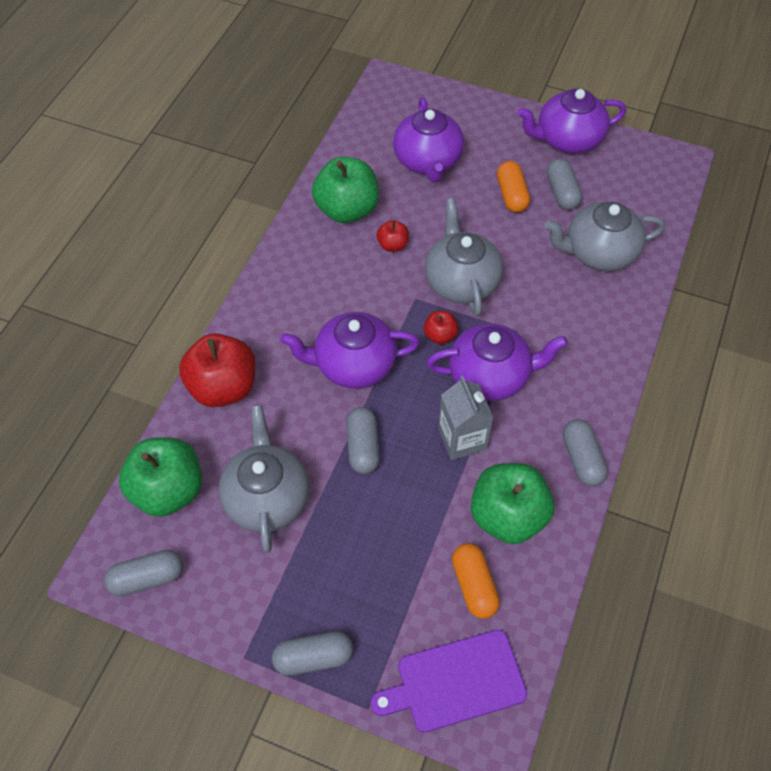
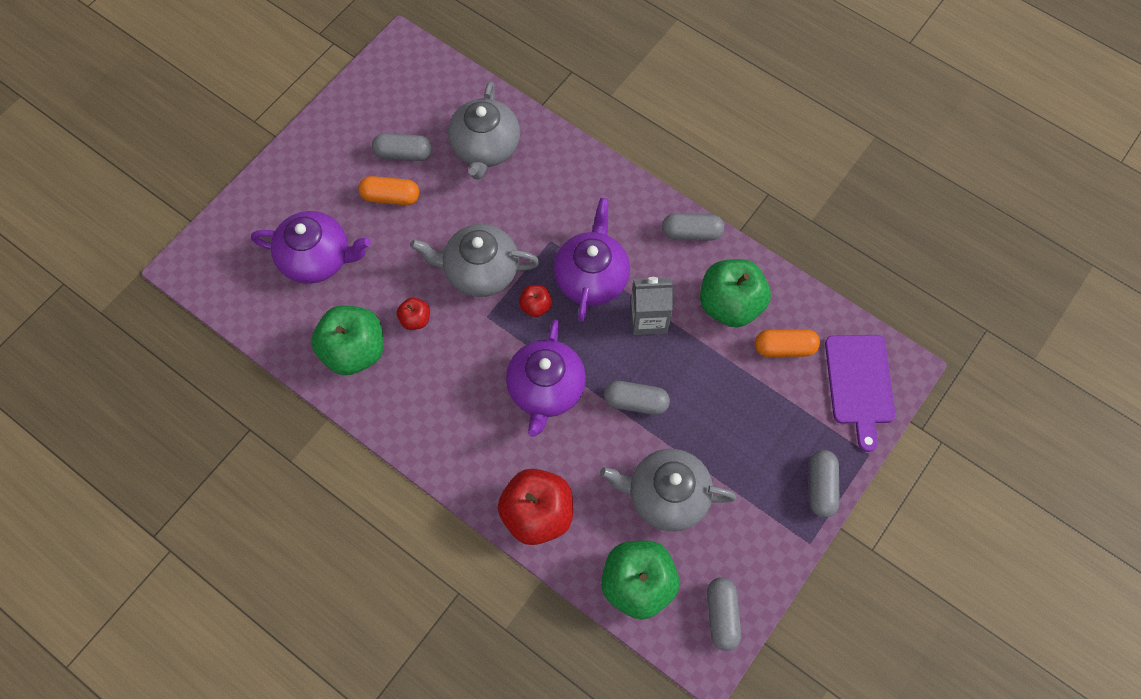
camera: 75 degrees left, 10 degrees up
(567, 140) = (338, 126): purple teapot -> none

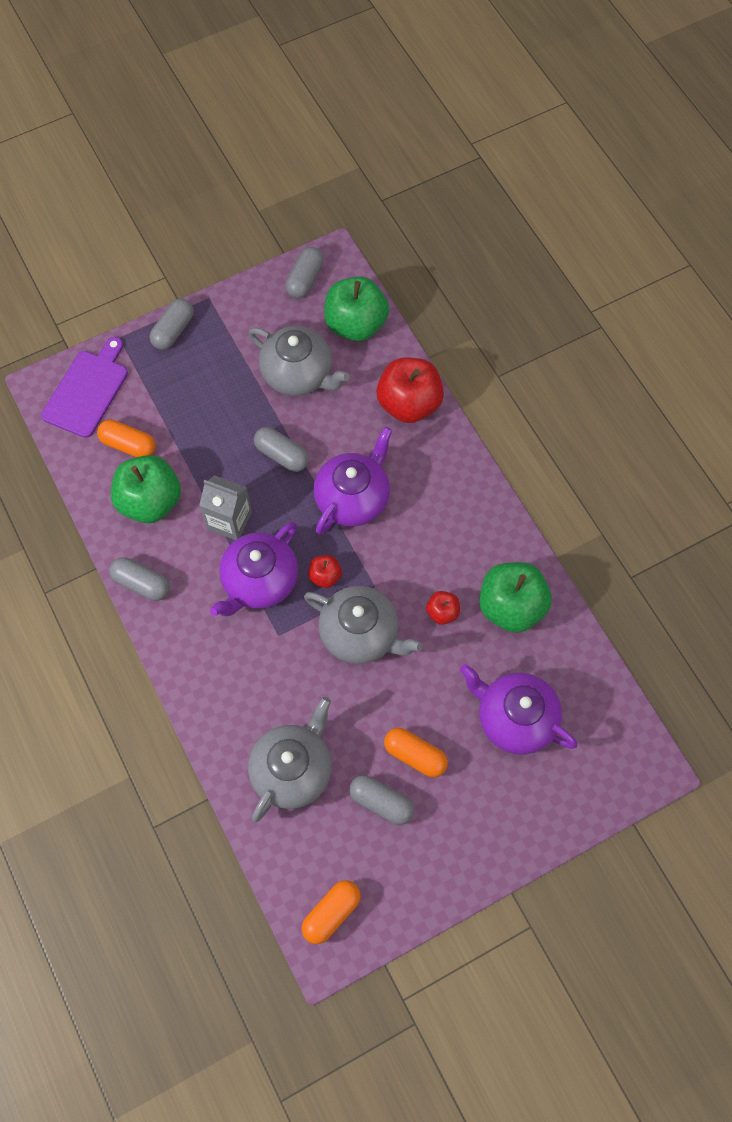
camera: 155 degrees left, 0 degrees up
(408, 70) = (331, 913): none -> orange capsule

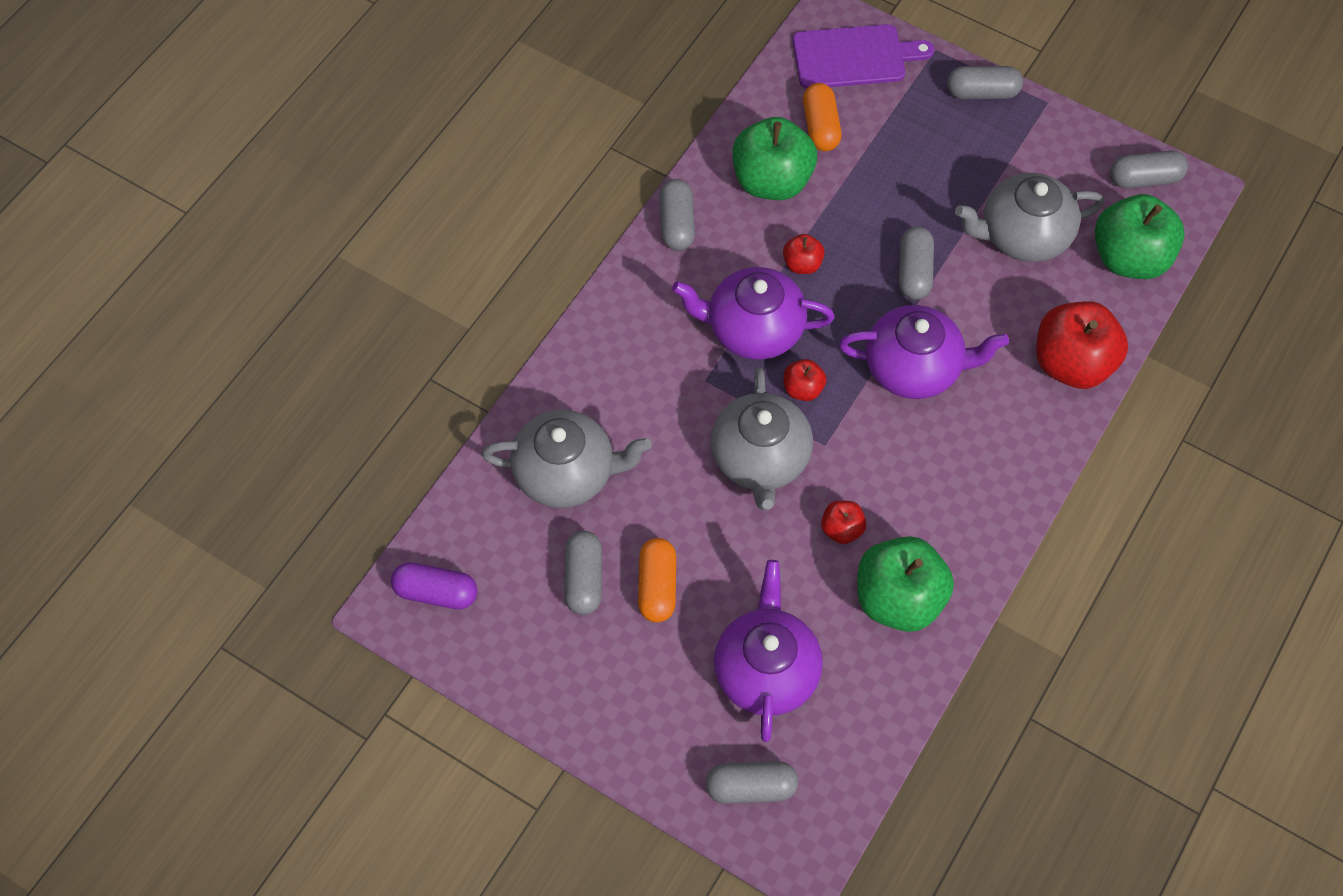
camera: 60 degrees right, 5 degrees down
(229, 520) = (802, 264): grey carton -> red apple
(298, 374) = (1023, 235): grey teapot -> grey teapot turned 75 degrees clockwise
(331, 913) = (436, 592): orange capsule -> purple capsule
(590, 775) = (751, 787): none -> grey capsule

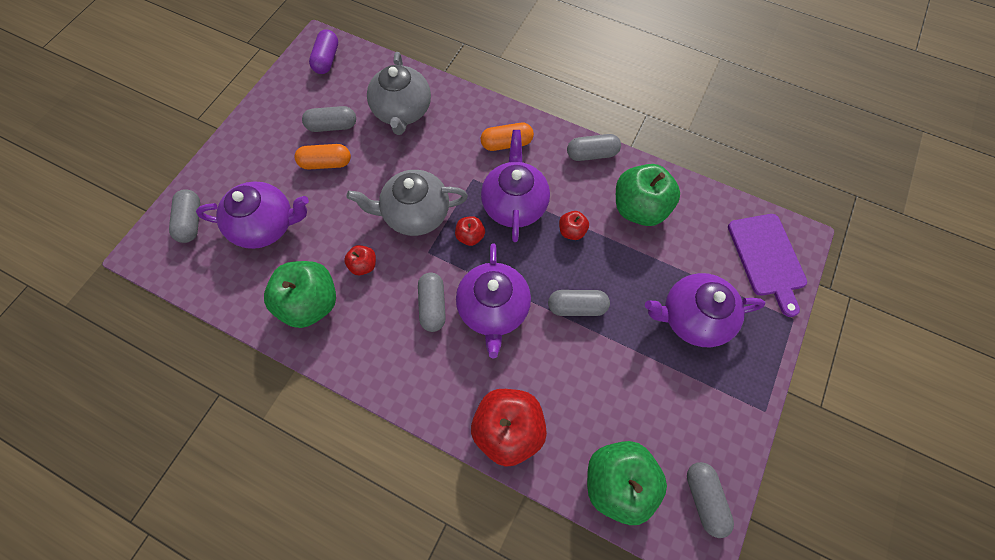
camera: 85 degrees right, 5 degrees up
(820, 126) = (695, 238): orange capsule -> orange capsule (507, 143)
(932, 150) = (692, 317): none -> purple teapot
(982, 92) = (760, 356): grey capsule -> grey capsule (432, 305)
(1023, 235) = (624, 389): grey teapot -> none

